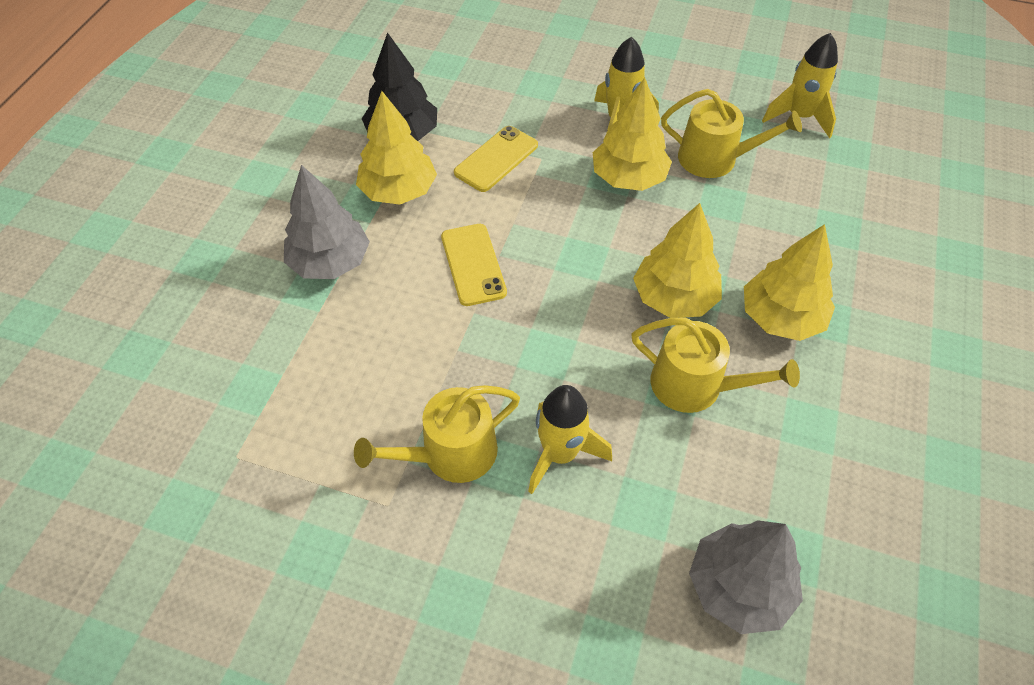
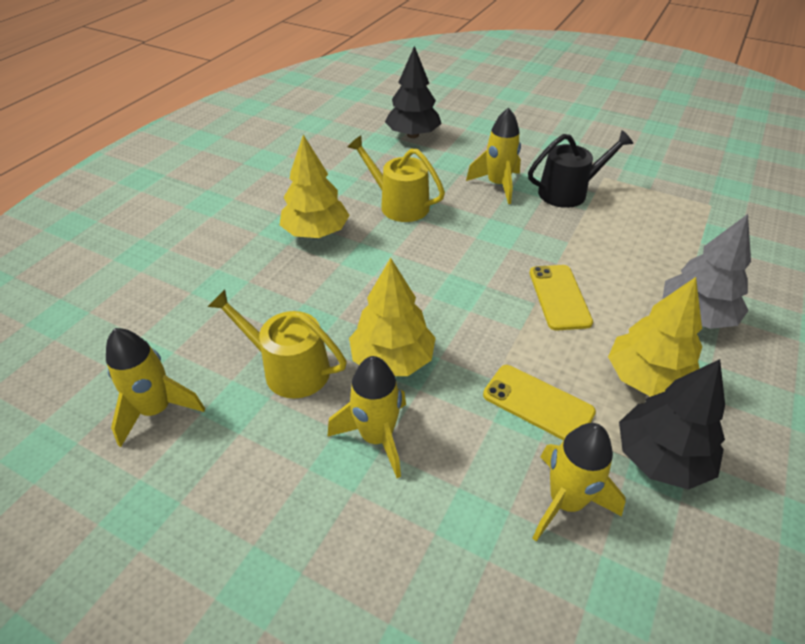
camera: 170 degrees left, 10 degrees down
(451, 453) = (568, 192): yellow watering can -> black watering can
(477, 101) = (565, 501): none -> yellow rocket
(496, 159) = (538, 403): yellow phone -> yellow phone turned 75 degrees clockwise
(674, 297) = (391, 253): yellow tree -> none
(739, 587) = (413, 135): grey tree -> black tree

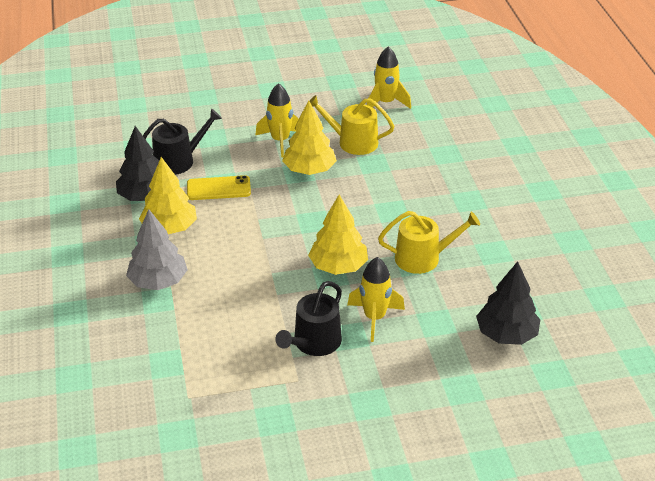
camera: 140 degrees right, 5 degrees down
(289, 369) = (353, 142): yellow watering can -> yellow watering can turned 150 degrees counterclockwise
(316, 232) = (445, 209): yellow tree -> yellow tree (338, 266)
(559, 297) = (251, 249): yellow phone -> none
(565, 501) = (178, 161): yellow rocket -> black watering can

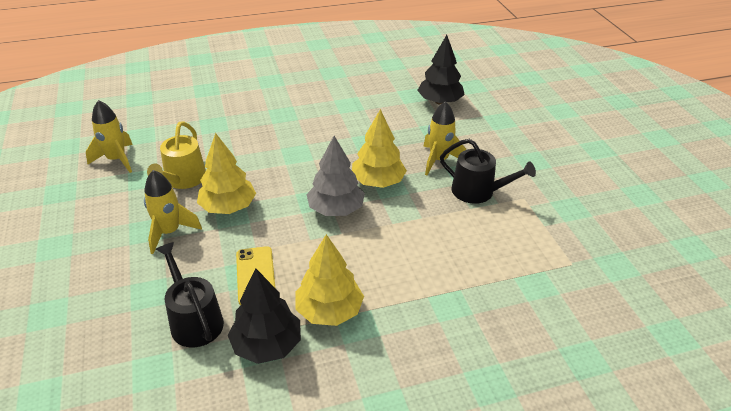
camera: 95 degrees left, 0 degrees up
(158, 281) = (421, 308): grey tree -> grey tree (336, 209)
(423, 258) = (360, 137): yellow watering can -> none

